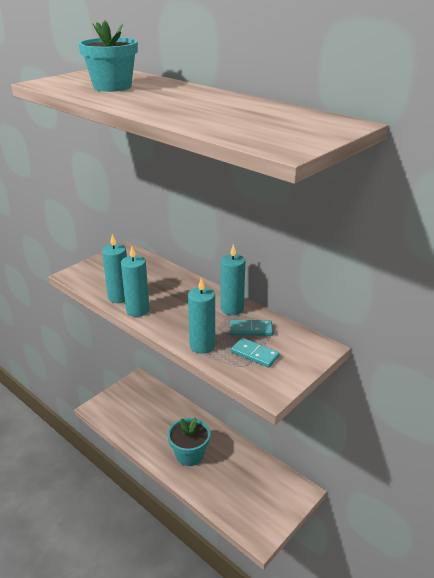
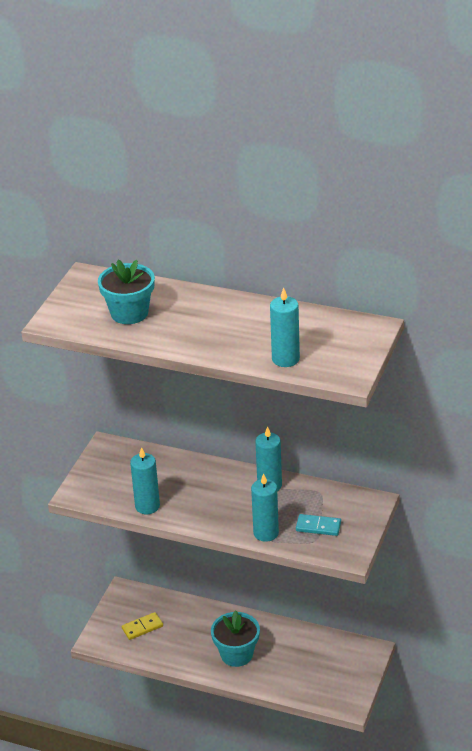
camera: 20 degrees left, 5 degrees up
(134, 409) = (142, 627): none -> yellow domino
(137, 310) = (177, 515): turquoise candle -> turquoise candle (285, 359)
(251, 330) = (301, 503): turquoise domino -> none

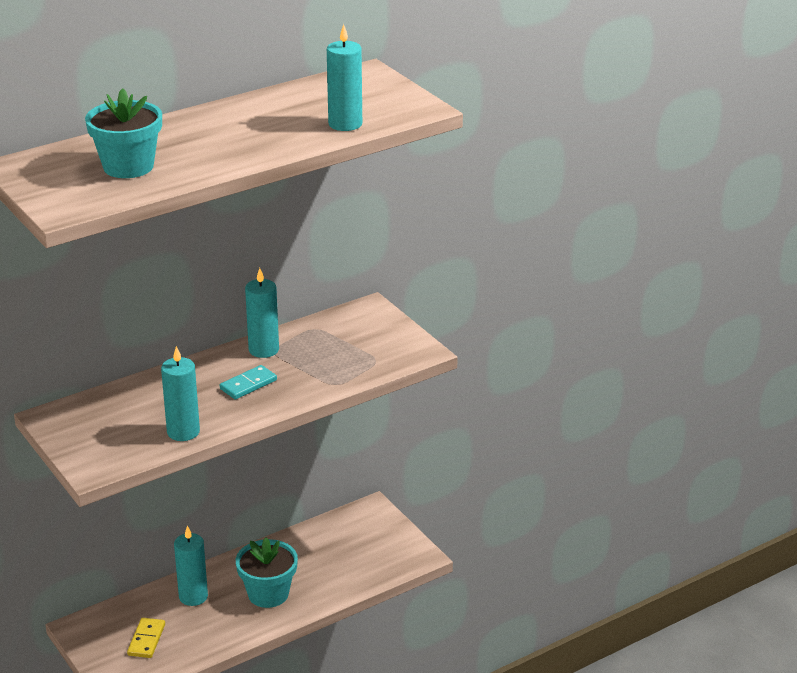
camera: 55 degrees left, 5 degrees down
(266, 533) = (326, 381): turquoise candle -> turquoise candle (193, 596)
(318, 527) = (360, 350): turquoise domino -> turquoise domino (248, 385)

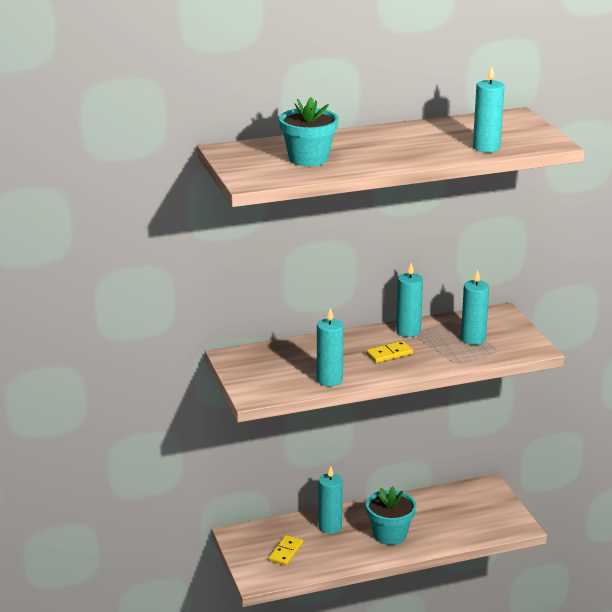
camera: 15 degrees right, 5 degrees down
(248, 385) = (389, 354): turquoise domino -> yellow domino
(344, 349) = (473, 339): none -> turquoise candle

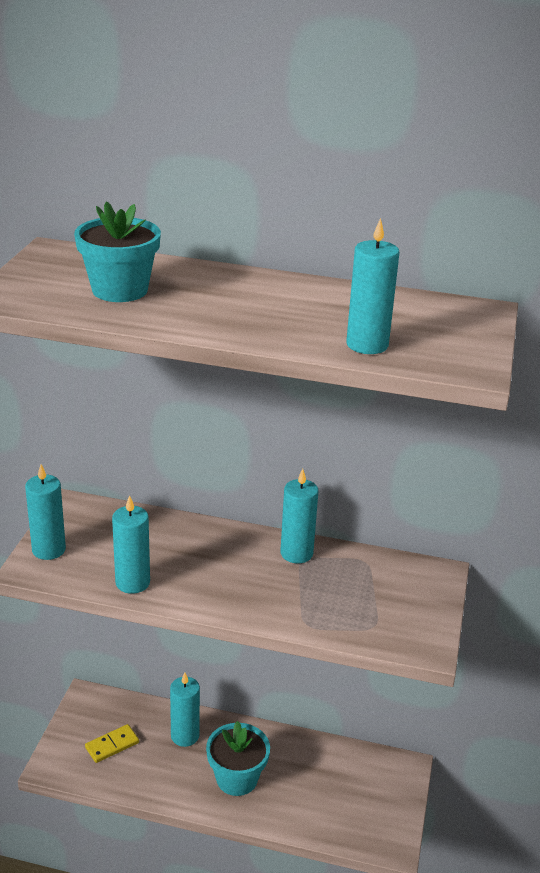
camera: 30 degrees right, 5 degrees up
(389, 354) = (239, 576): yellow domino -> none
(473, 339) = (362, 597): turquoise candle -> turquoise candle (49, 550)

